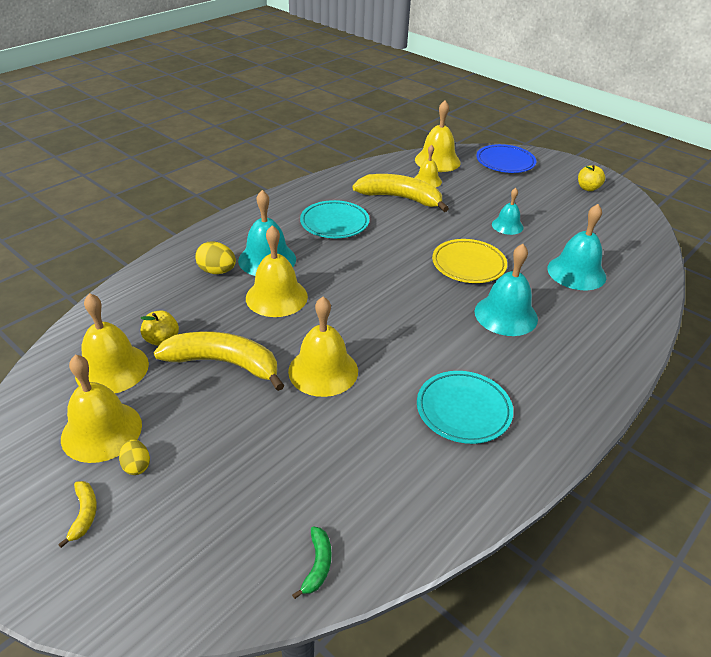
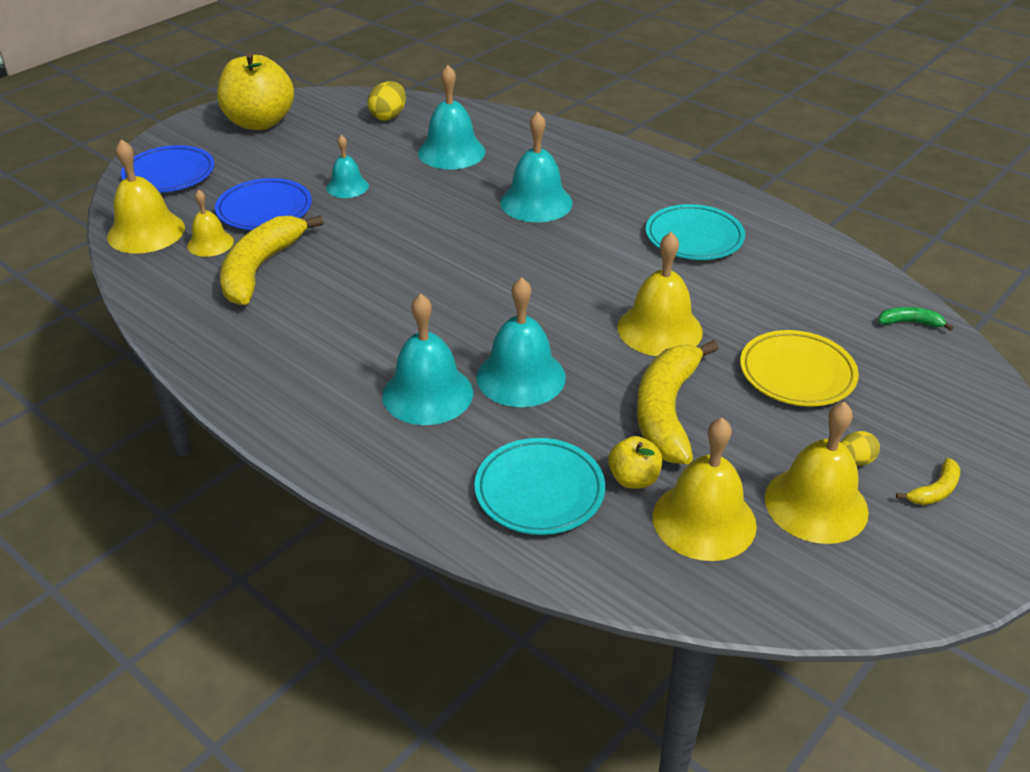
camera: 90 degrees left, 0 degrees up
(84, 514) = (934, 490): yellow banana -> yellow banana turned 150 degrees clockwise
(217, 271) = (461, 444): yellow egg -> yellow egg (388, 116)
(276, 297) = (521, 377): yellow bell -> turquoise bell
(334, 223) = (327, 331): turquoise plate -> turquoise plate (539, 491)
(468, 265) = (438, 220): yellow plate -> yellow plate (797, 374)
(469, 196) = (264, 210): none -> blue plate
(588, 188) = (260, 122): yellow apple -> yellow apple, size x2.12

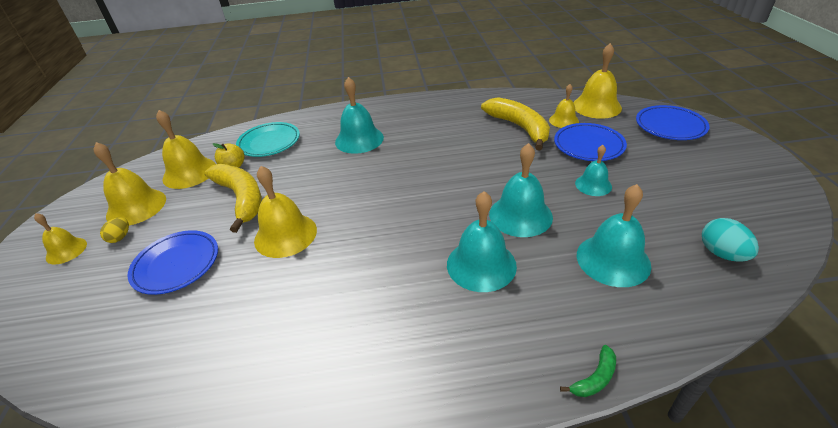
camera: 135 degrees right, 0 degrees up
(260, 122) = (745, 180): yellow apple -> none
(388, 116) = (721, 253): yellow egg -> turquoise egg
(521, 377) = (329, 168): turquoise bell -> turquoise bell (520, 215)
(694, 238) = (332, 326): turquoise plate -> none
(797, 374) = (176, 265): yellow plate -> blue plate
(910, 323) = (95, 371): green banana -> green banana (594, 378)
(934, 490) = (66, 250): yellow banana -> yellow bell

